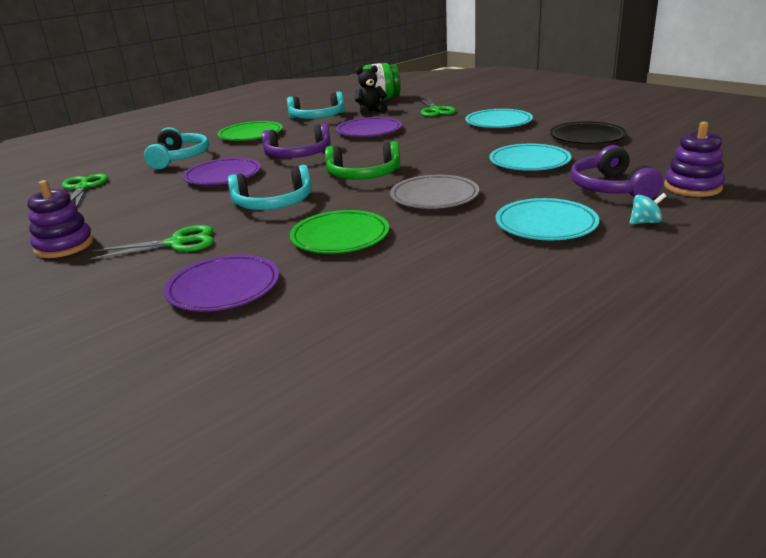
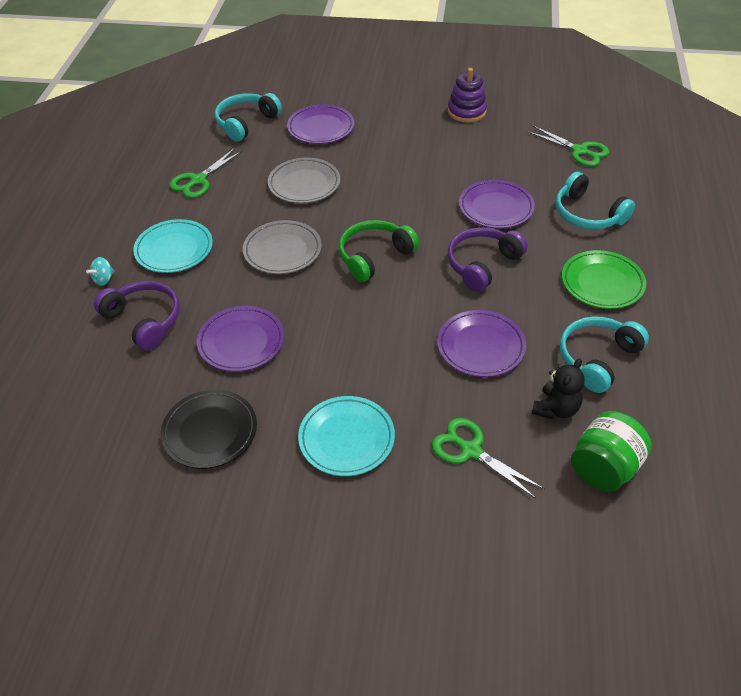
camera: 140 degrees right, 20 degrees up
(177, 243) = (400, 139): green scissors -> green scissors (198, 180)
(273, 204) = (396, 194): turquoise headphones -> turquoise headphones (246, 123)
(340, 237) = (304, 184): green plate -> grey plate
(529, 162) = (241, 342): turquoise plate -> purple plate
(692, 187) = (73, 350): purple stacking toy -> none

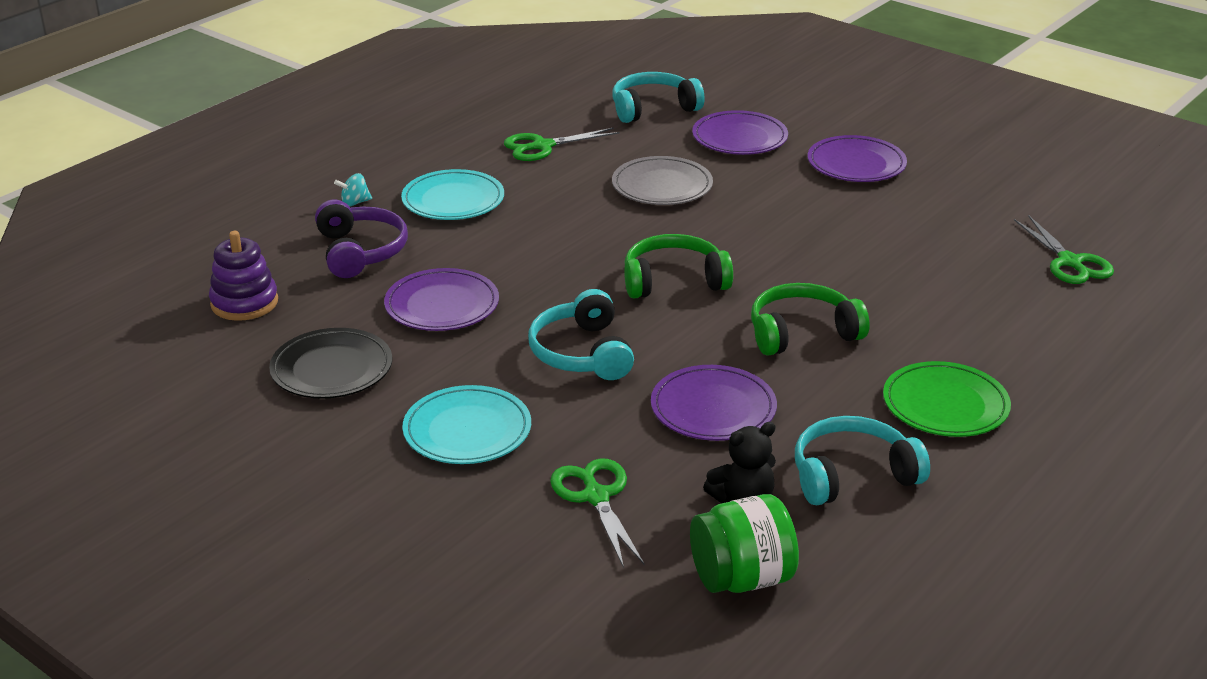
camera: 30 degrees right, 15 degrees down
(282, 250) = (571, 240): grey plate -> none
(466, 111) = (951, 175): purple stacking toy -> purple stacking toy (244, 303)
(482, 264) = (802, 333): purple headphones -> green headphones
(496, 207) = (883, 283): purple plate -> purple plate (856, 164)
(588, 214) = (1005, 330): turquoise headphones -> turquoise headphones (582, 353)

